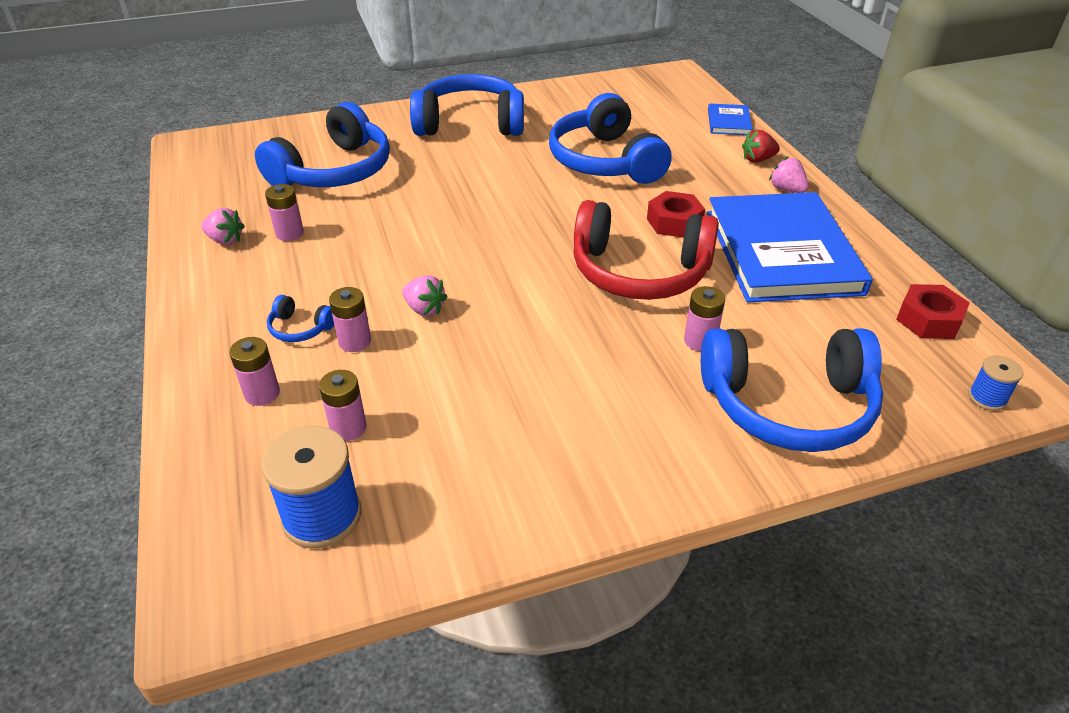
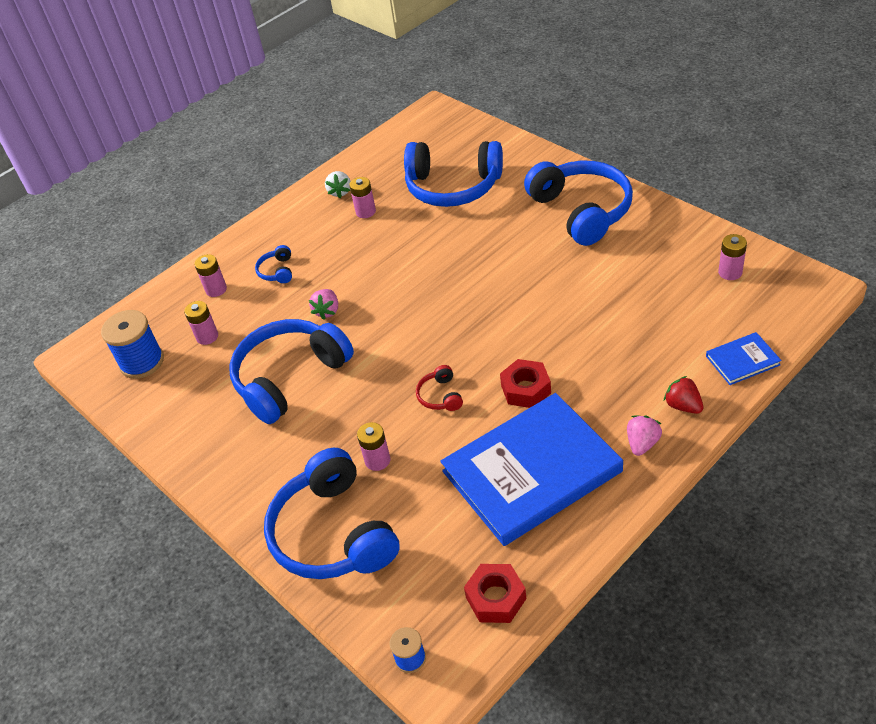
camera: 70 degrees right, 5 degrees up
(225, 240) = (340, 192): pink strawberry -> white strawberry
(354, 341) = (278, 299): pink battery -> pink battery (730, 272)
(605, 161) = (590, 310): blue headphones -> blue headphones (289, 377)
(639, 272) = (440, 396): red headphones -> red headphones, size x0.41

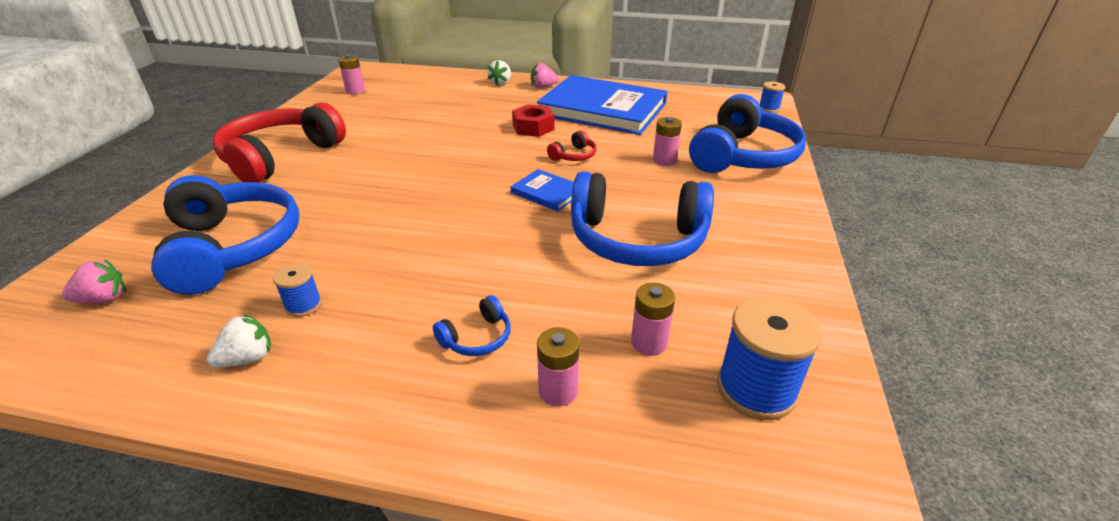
camera: 130 degrees left, 10 degrees down
(327, 311) = (523, 256): pink strawberry -> pink strawberry (104, 299)
(365, 212) = (303, 305): pink battery -> blue spool
(496, 598) = (699, 98): red nut -> none
(582, 211) = (280, 157): blue headphones -> red headphones
(683, 406) = (501, 83): red strawberry -> white strawberry
(742, 360) = (446, 76): blue book -> blue book (547, 192)

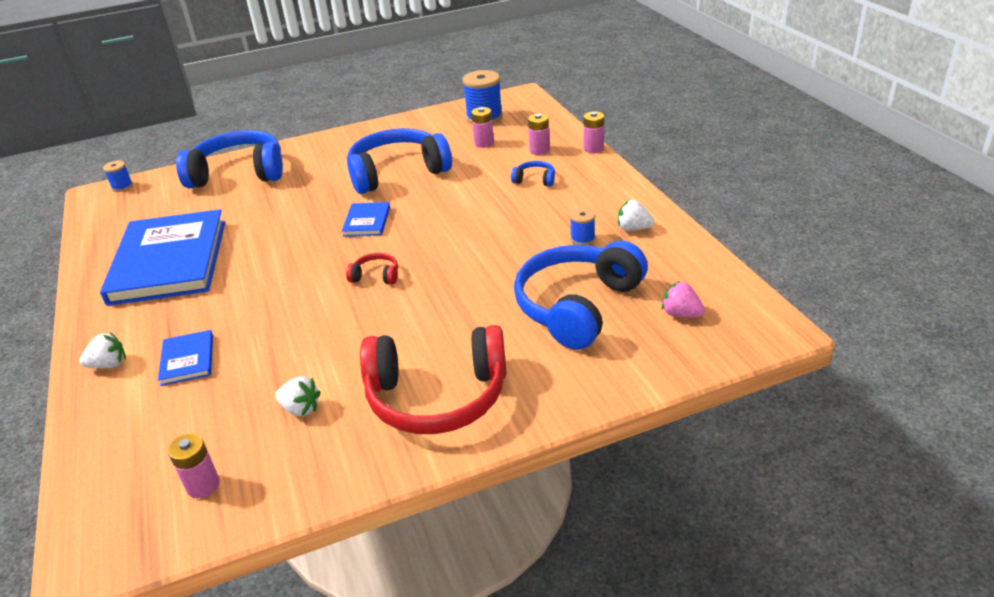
camera: 120 degrees left, 0 degrees up
(359, 119) = (300, 409): none -> white strawberry
(467, 100) = (187, 360): none -> blue book
(533, 127) = (243, 279): red nut -> none
(543, 87) = (112, 325): pink strawberry -> none
(574, 156) = (293, 235): red headphones -> red headphones (376, 276)
(637, 240) = (397, 172): blue headphones -> blue headphones turned 90 degrees counterclockwise
(664, 160) = (271, 197): pink battery -> pink battery (593, 148)

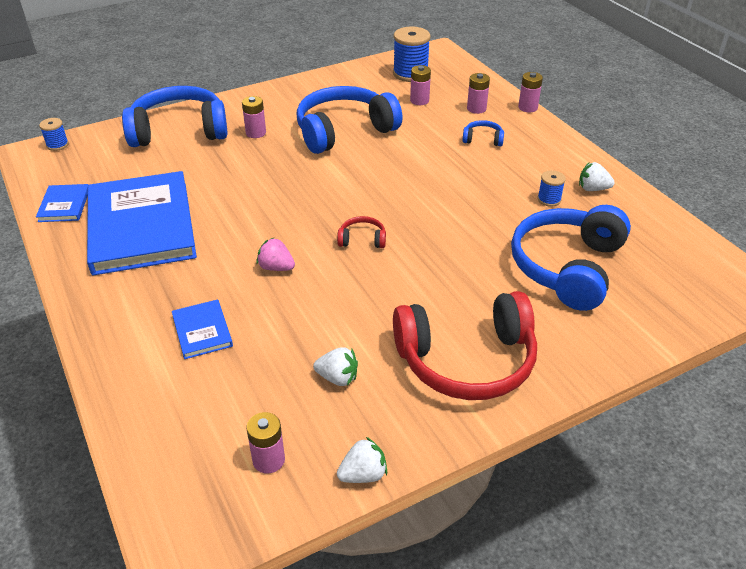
camera: 10 degrees left, 5 degrees up
(109, 365) = (120, 338): white strawberry -> white strawberry (363, 474)
(310, 175) = (256, 133): none -> pink battery
(367, 221) = (332, 183): blue book -> blue book (64, 205)
(681, 314) = (664, 273): pink strawberry -> pink strawberry (276, 267)

